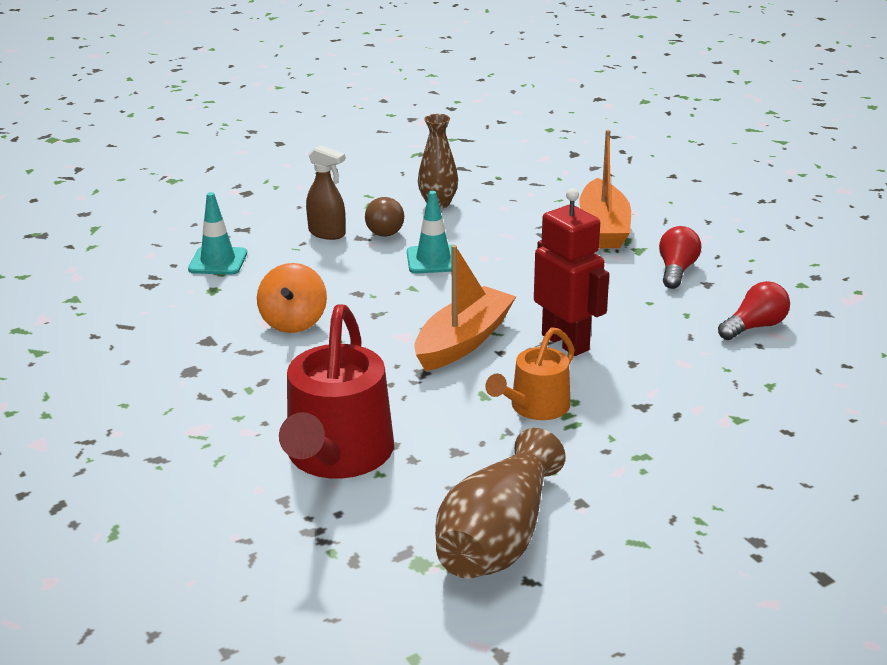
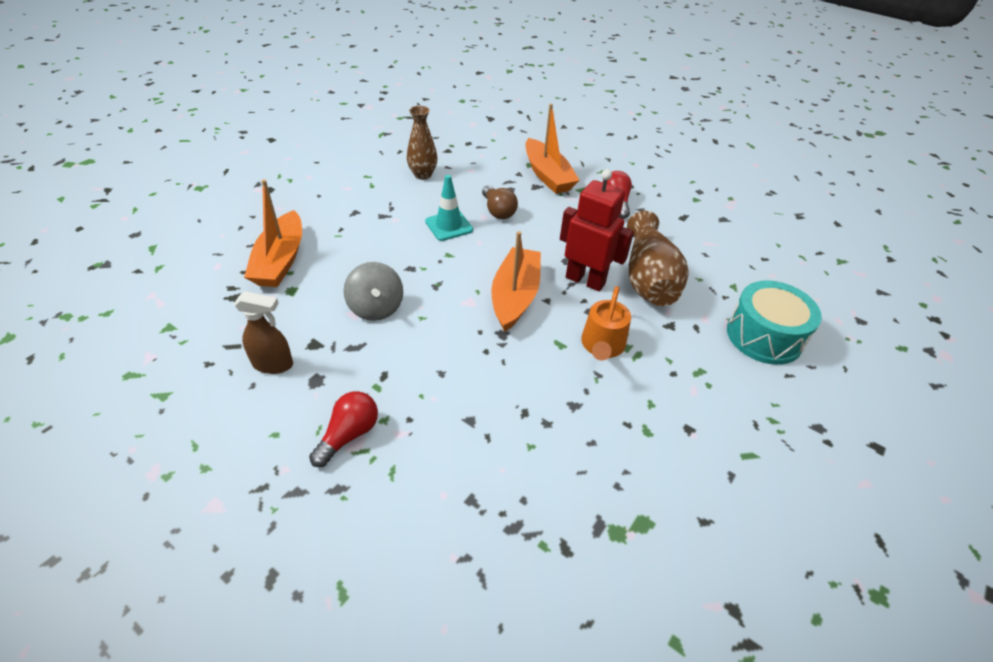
camera: 25 degrees left, 15 degrees up
(218, 261) = (280, 260): turquoise traffic cone -> orange boat
(293, 322) = (376, 308): orange spinning top -> grey spinning top
(327, 233) = (355, 216): brown spray bottle -> brown spray bottle (273, 364)
(337, 455) = (487, 437): red watering can -> none
(385, 228) = (397, 204): brown light bulb -> brown light bulb (498, 211)
(498, 537) = (656, 484): brown vase -> brown vase (648, 278)
(754, 327) = (692, 239): red light bulb -> red light bulb (349, 435)
(765, 442) = (764, 336): none -> turquoise drum

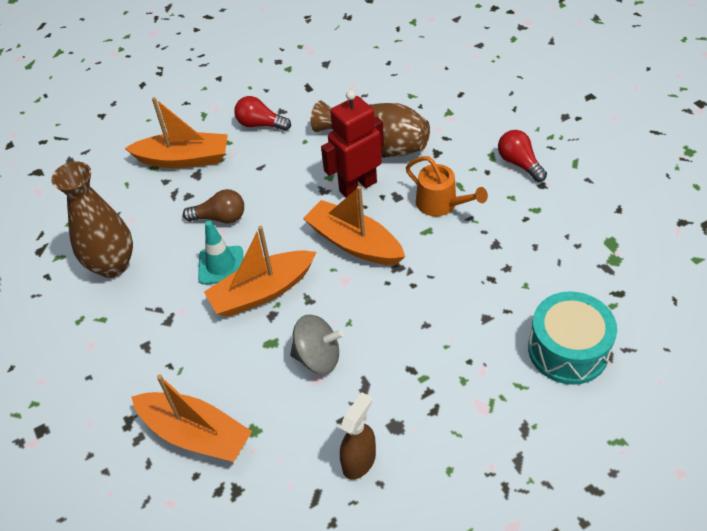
camera: 60 degrees left, 5 degrees up
(349, 435) = (471, 410): red light bulb -> red light bulb (519, 163)
(423, 175) = (112, 265): brown vase -> brown vase, size x1.52
(432, 255) = (262, 292): none -> orange boat
(764, 336) = (472, 103): turquoise drum -> turquoise drum (568, 350)

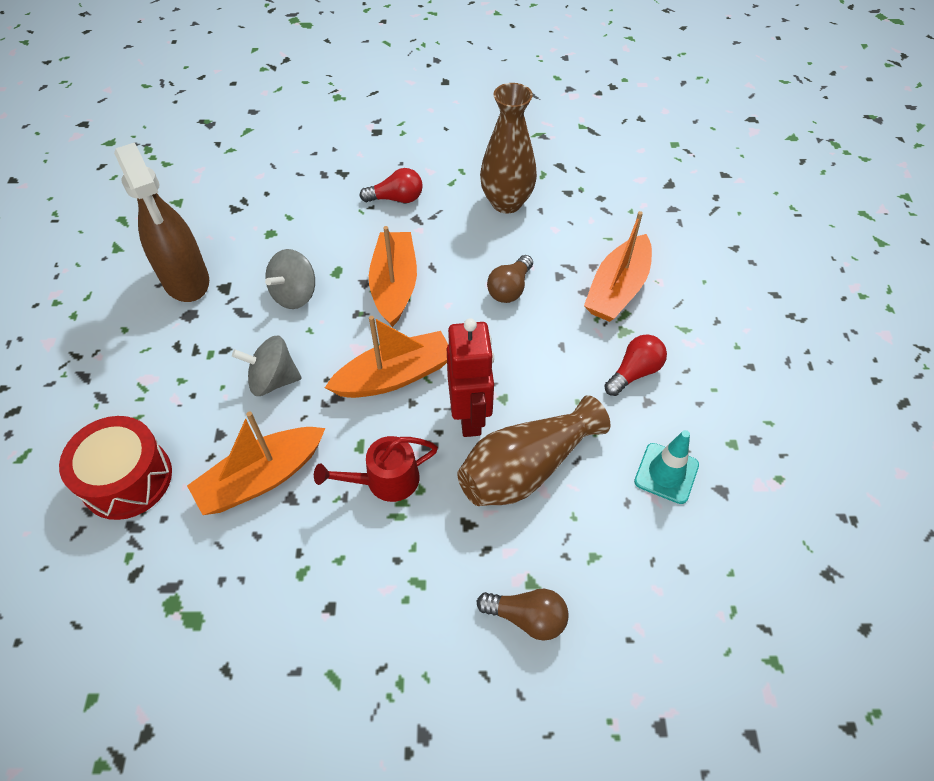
camera: 115 degrees right, 5 degrees up
(196, 434) = (297, 202): orange boat -> orange boat (261, 478)
(221, 265) = (448, 269): turquoise traffic cone -> turquoise traffic cone (666, 473)
(359, 461) = (186, 281): brown spray bottle -> brown spray bottle, size x1.84
(414, 315) = (273, 380): none -> grey spinning top
(441, 204) = (385, 480): orange watering can -> red watering can
(469, 106) = (527, 617): none -> brown light bulb
(519, 163) = (382, 606): red light bulb -> red light bulb (396, 199)
(568, 350) = (127, 479): turquoise drum -> red drum

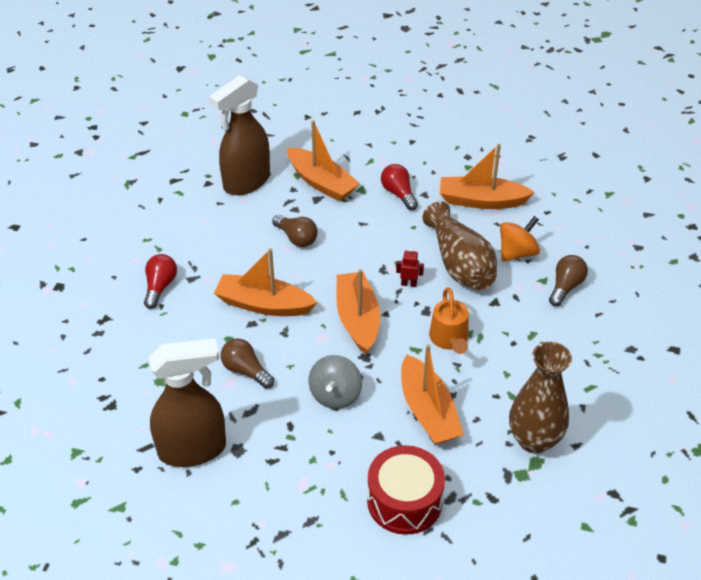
camera: 75 degrees left, 10 degrees down
(295, 295) = (246, 371): grey spinning top -> brown light bulb
(385, 480) = (449, 339): red watering can -> orange watering can
(470, 416) = (408, 284): red robot -> red robot, size x0.43
(506, 202) = (201, 220): brown vase -> brown vase (534, 440)
(575, 538) = (517, 253): none -> orange spinning top
(585, 222) = (246, 182): none -> brown spray bottle
(666, 473) = (481, 201): turquoise traffic cone -> orange boat

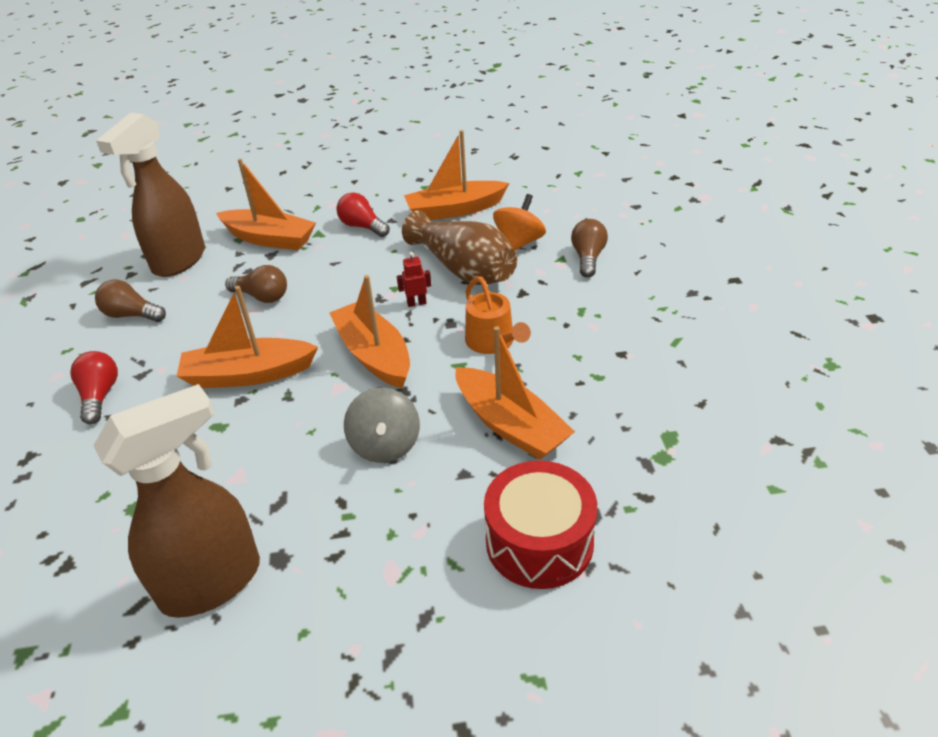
camera: 20 degrees left, 5 degrees down
(246, 371) = (253, 456): brown light bulb -> brown light bulb (132, 315)
(534, 440) = (652, 414): brown vase -> none

